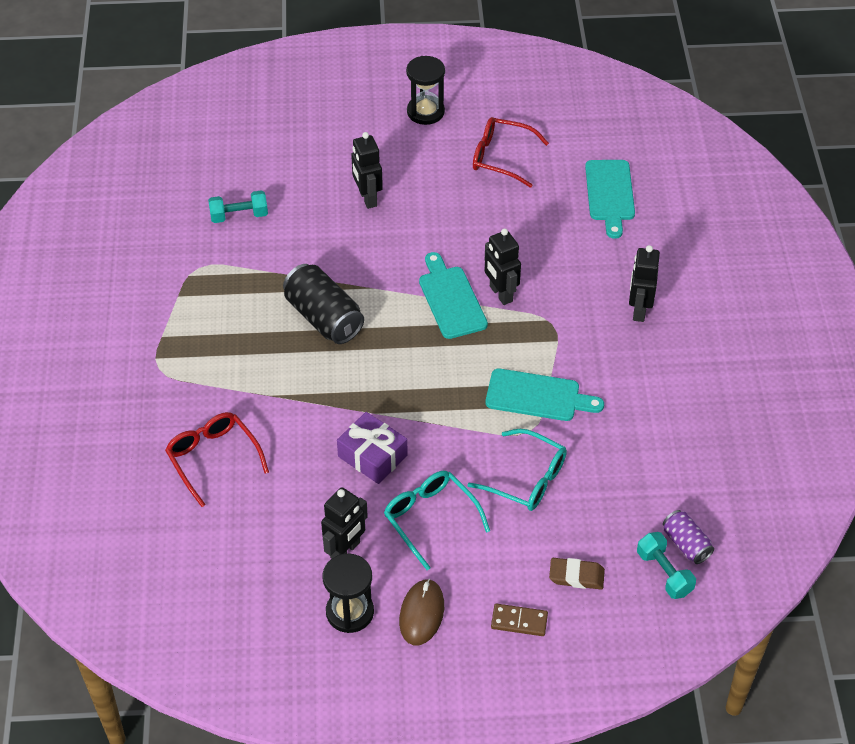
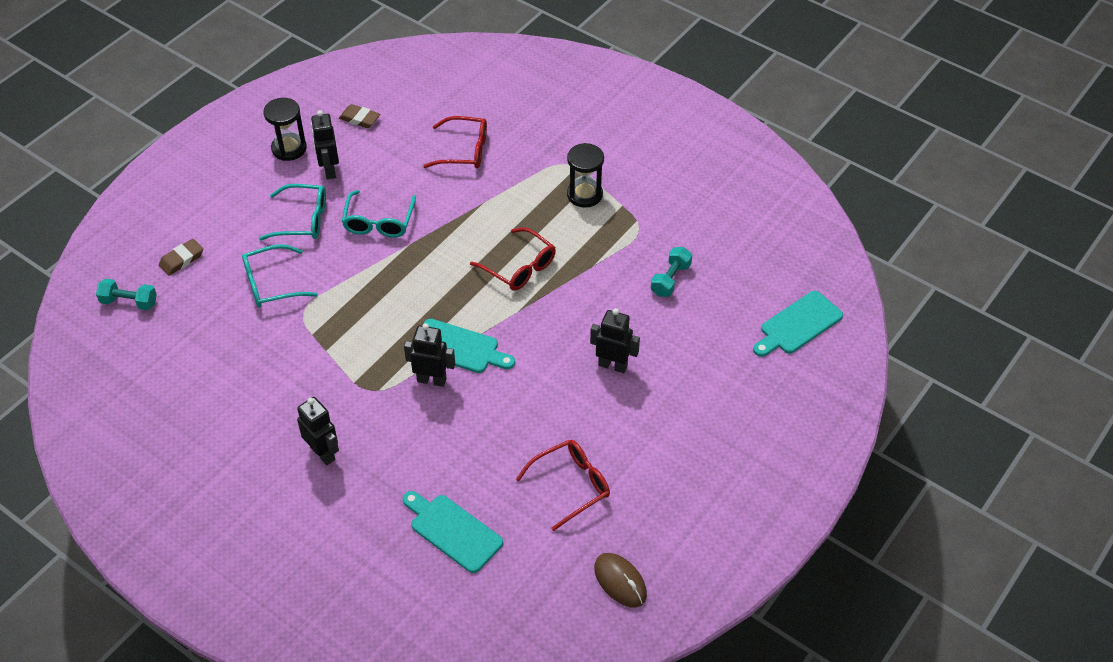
camera: 130 degrees right, 0 degrees up
(247, 583) = (360, 119): none -> brown eraser
(324, 318) = (519, 267): black can -> red glasses
(372, 456) = (379, 222): purple gift -> turquoise glasses
(421, 614) = (249, 177): brown mouse -> brown mouse (620, 581)
(425, 112) = (678, 471): black hourglass -> black hourglass (584, 194)
(519, 621) = (190, 214): brown domino -> none
(537, 396) = (323, 336): turquoise cutting board -> turquoise cutting board (798, 325)
(686, 544) = (131, 328): purple can -> none

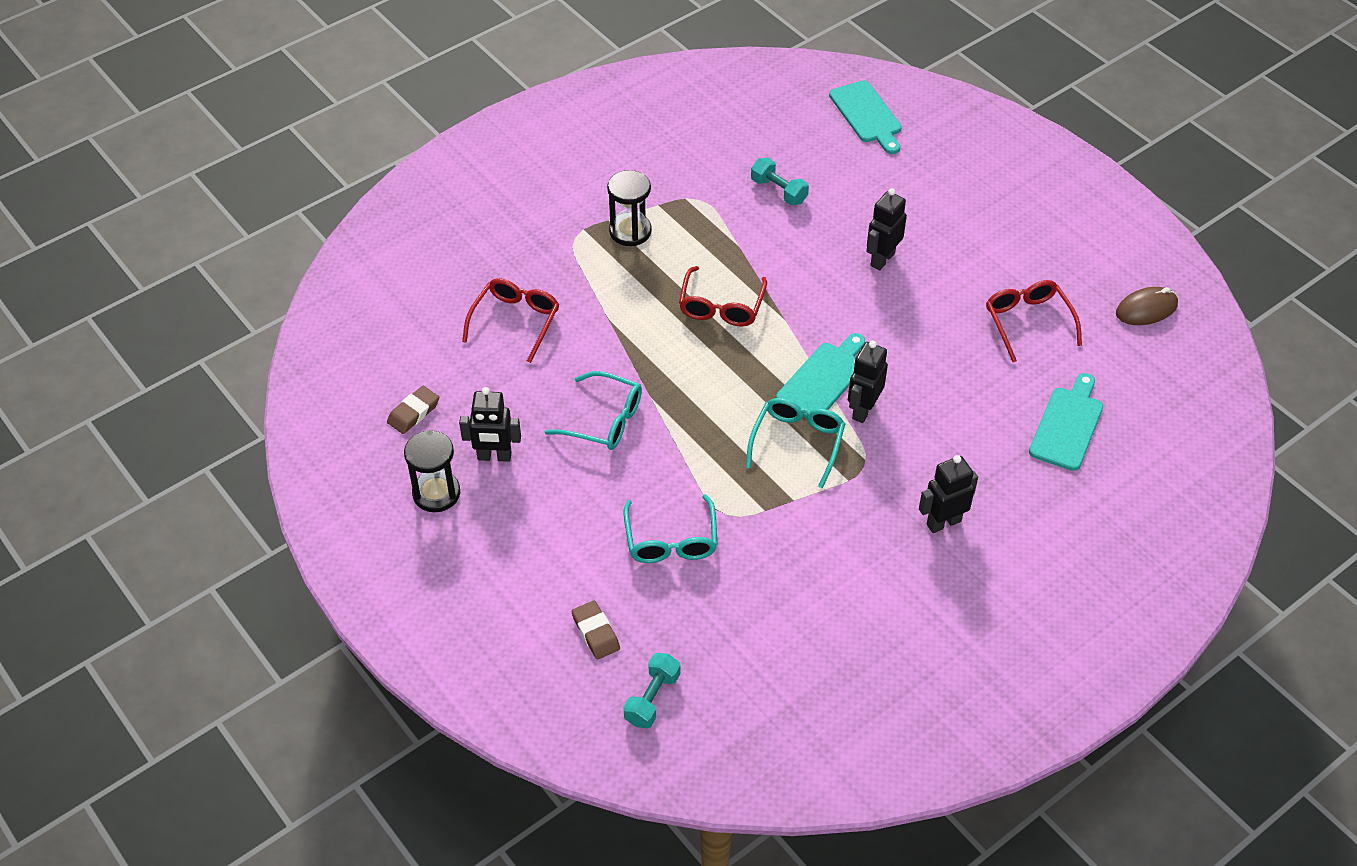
camera: 75 degrees left, 0 degrees up
(302, 220) = (572, 495): turquoise glasses -> turquoise glasses (797, 442)
(453, 531) = (1067, 425): turquoise cutting board -> turquoise cutting board turned 150 degrees clockwise
(519, 267) = (721, 306): red glasses -> red glasses turned 135 degrees clockwise

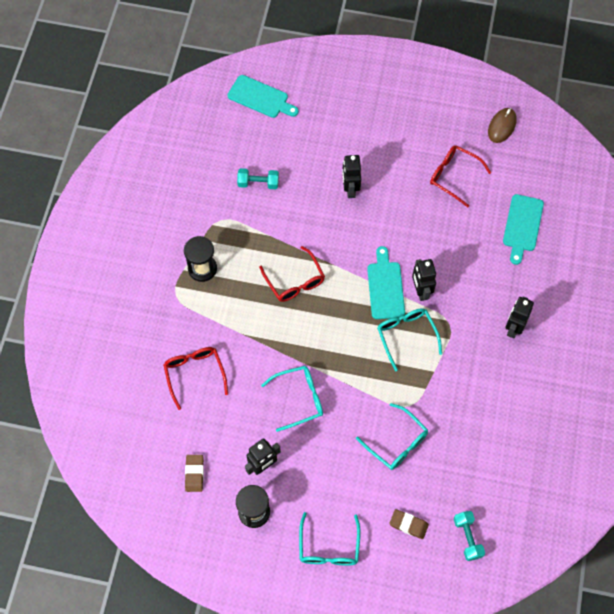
camera: 40 degrees left, 15 degrees up
(480, 587) = (329, 547): none -> turquoise glasses
(1067, 425) = (522, 226): turquoise cutting board -> turquoise cutting board turned 150 degrees counterclockwise

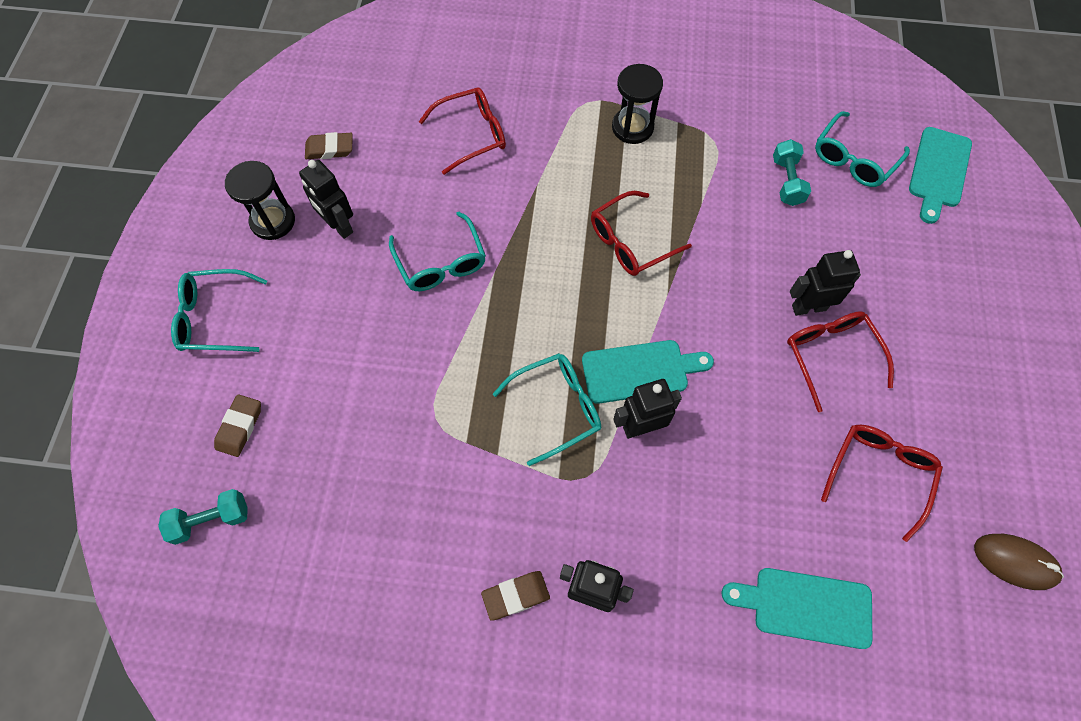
camera: 85 degrees right, 0 degrees up
(382, 184) = (831, 356): none -> red glasses
(397, 443) = (373, 403): turquoise glasses -> turquoise glasses (854, 159)
(515, 366) = (516, 596): none -> brown eraser

